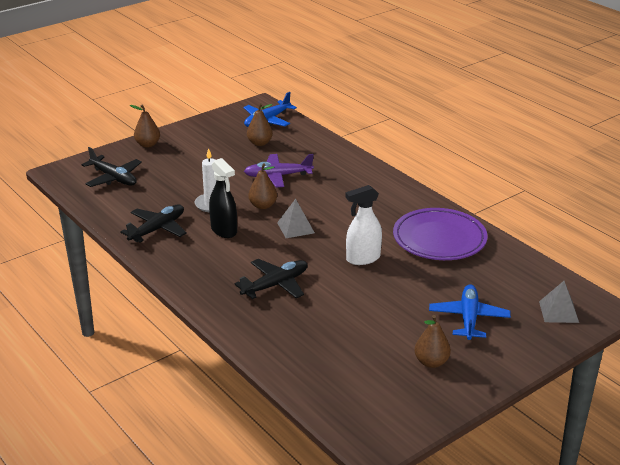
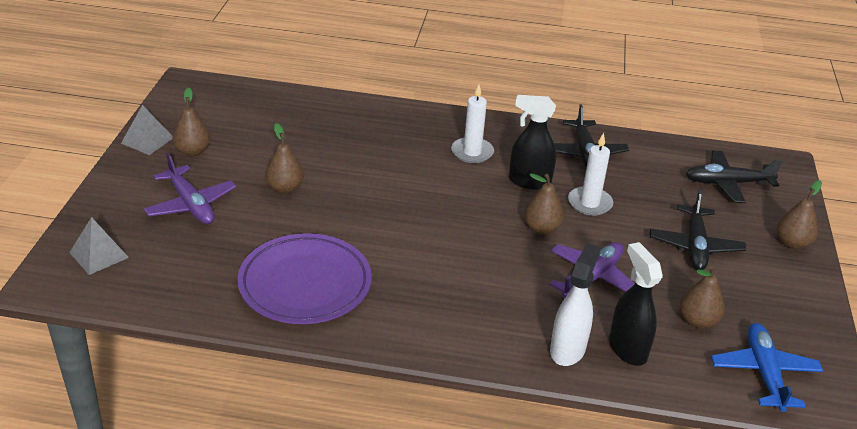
camera: 135 degrees right, 5 degrees up
(227, 264) = (472, 152): none -> white candle
(275, 285) = (403, 154): black plane -> black plane (695, 246)
(295, 227) = (471, 219): grey pyramid -> grey pyramid (147, 140)
(311, 149) = (627, 348): none -> black spray bottle
(363, 258) = (359, 218): white spray bottle -> white spray bottle (567, 349)
(390, 299) = (285, 188): none -> brown pear
(468, 318) = (191, 204): blue plane -> purple plane

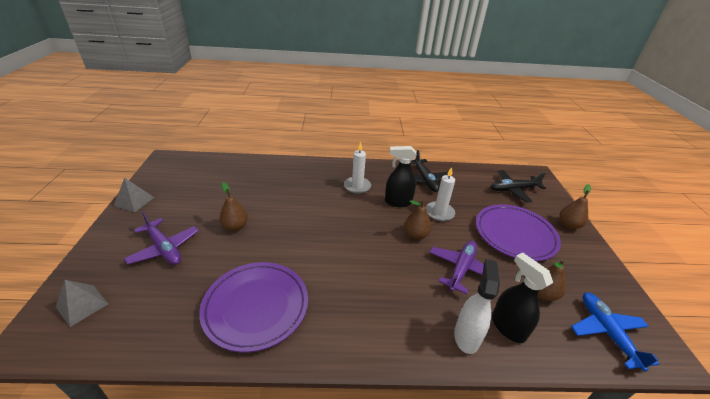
camera: 10 degrees left, 0 degrees up
(193, 151) = (167, 206): brown pear -> none
(695, 246) = (514, 235): black plane -> purple plate

